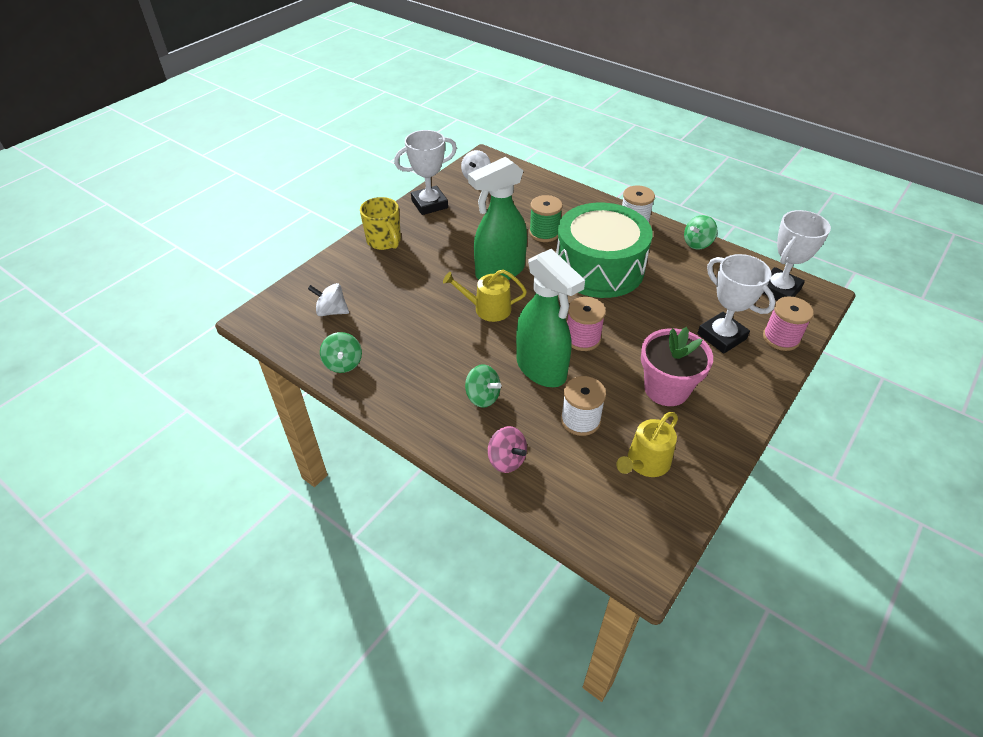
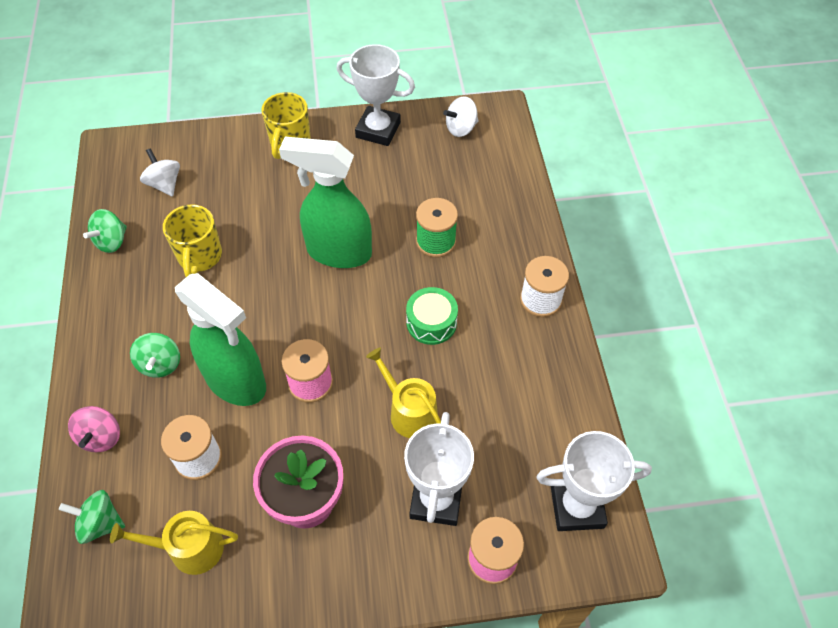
camera: 45 degrees right, 10 degrees up
(418, 330) = (199, 257): none -> yellow mug
(488, 309) = (277, 282): yellow watering can -> yellow watering can (409, 411)
(541, 369) = (236, 381): green spray bottle -> green spray bottle turned 60 degrees counterclockwise
(599, 268) = (431, 322): green drum -> green drum, size x0.43
(697, 243) = (572, 378): green spinning top -> green spinning top (100, 523)

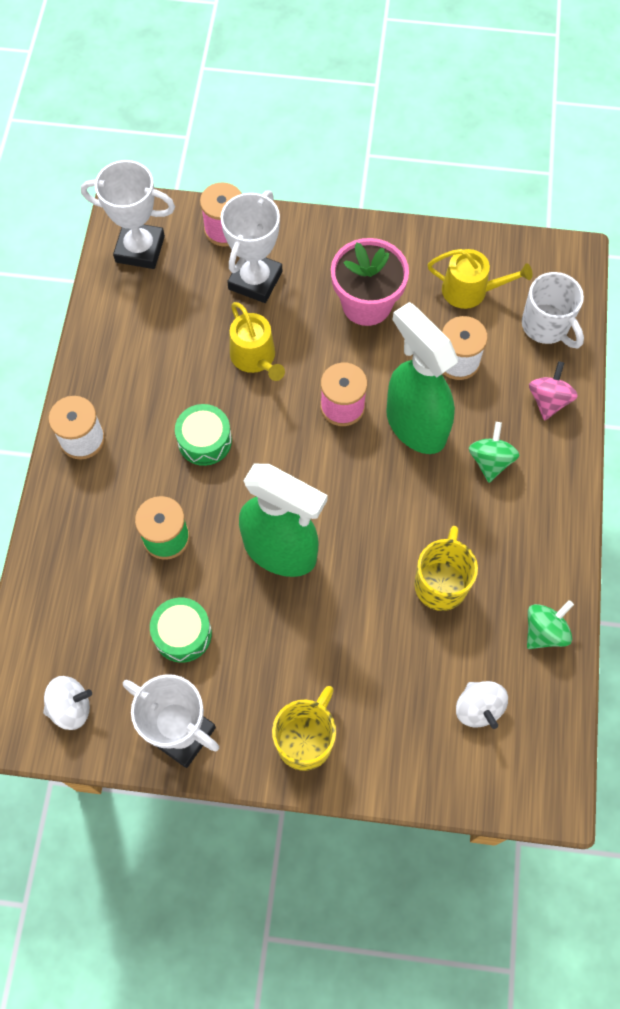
camera: 165 degrees left, 10 degrees up
(100, 523) = (546, 326): green spinning top -> white mug
(398, 183) = (182, 634): none -> green drum

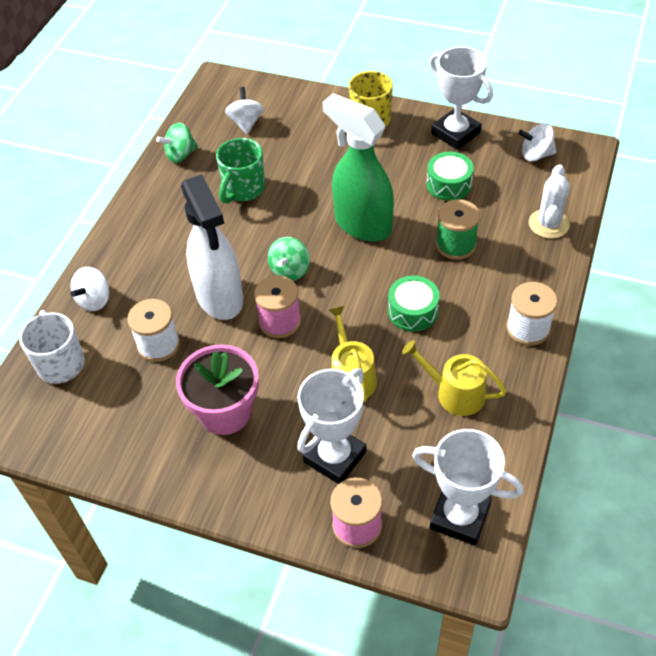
camera: 165 degrees left, 15 degrees down
(57, 587) = (548, 224): none -> white cactus
(415, 425) = (220, 298): green spray bottle -> white spray bottle
(441, 583) = (243, 189): yellow mug -> green mug
(470, 291) = (115, 409): yellow watering can -> yellow watering can (454, 393)
(490, 461) = (168, 262): green spinning top -> green spinning top (290, 270)
(548, 400) = (94, 300): pink spinning top -> white spinning top

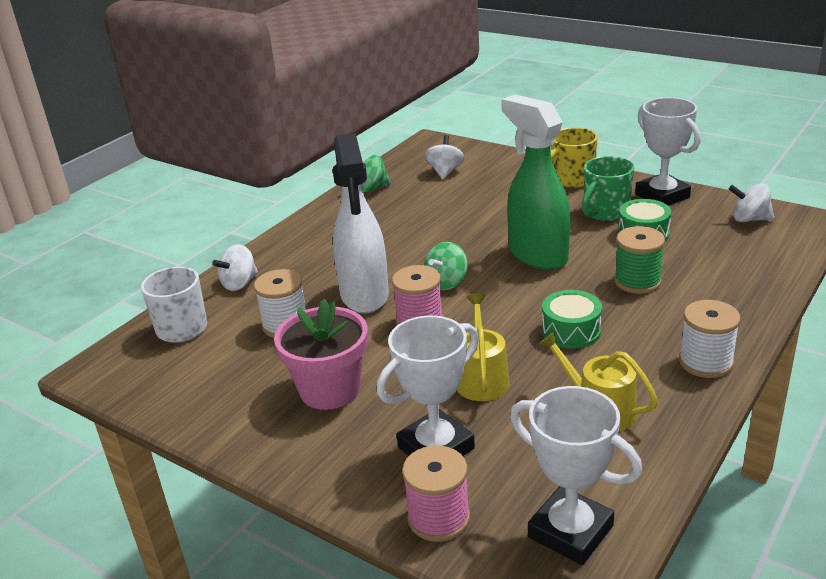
camera: 15 degrees right, 20 degrees down
(243, 189) = (423, 218): green mug -> green mug (605, 212)
(548, 224) = (752, 275): white cactus -> none

